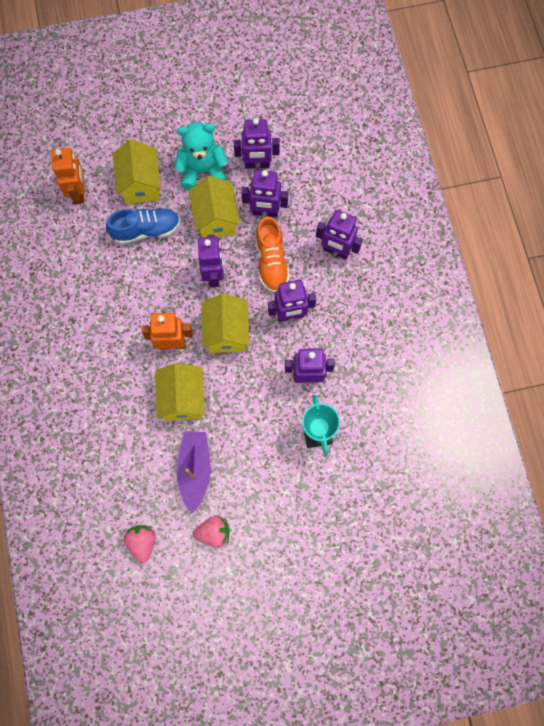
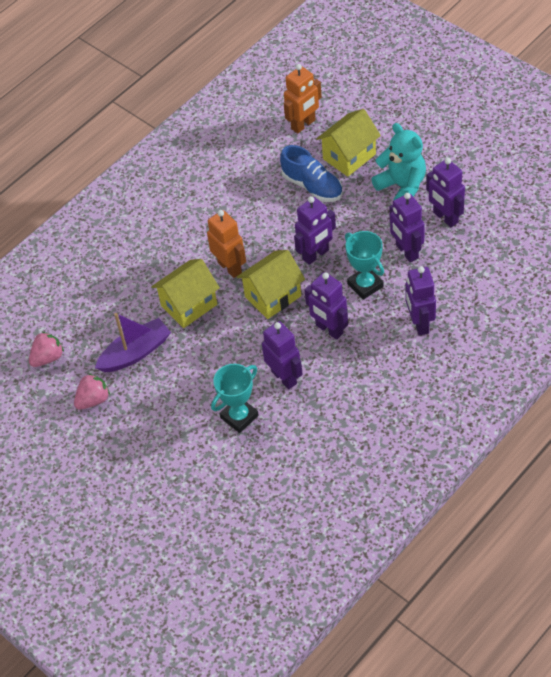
camera: 60 degrees right, 20 degrees down
(214, 532) = (93, 400): pink strawberry -> pink strawberry turned 90 degrees counterclockwise
(216, 219) = (367, 223): yellow house -> none
(271, 261) = (365, 285): orange shoe -> turquoise trophy

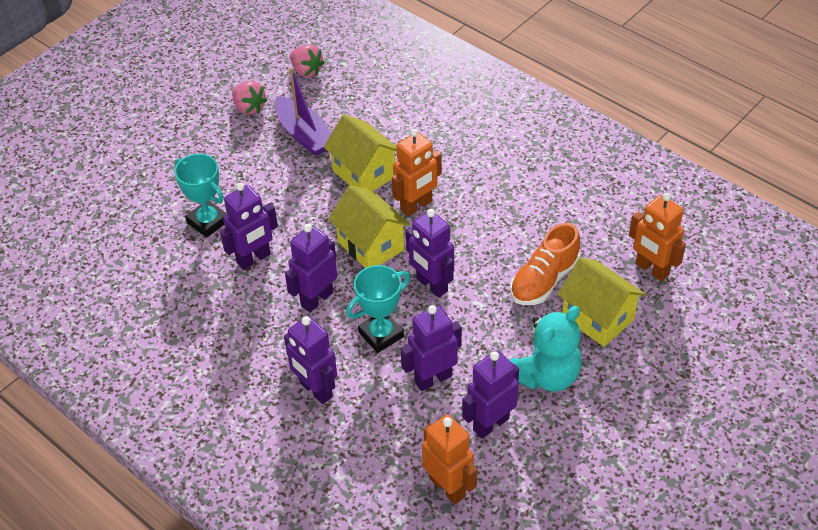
camera: 85 degrees right, 5 degrees down
(312, 186) = (544, 280): blue shoe -> orange shoe
(419, 323) = (315, 390): purple robot -> purple robot turned 120 degrees counterclockwise
(499, 240) = (448, 487): none -> orange robot

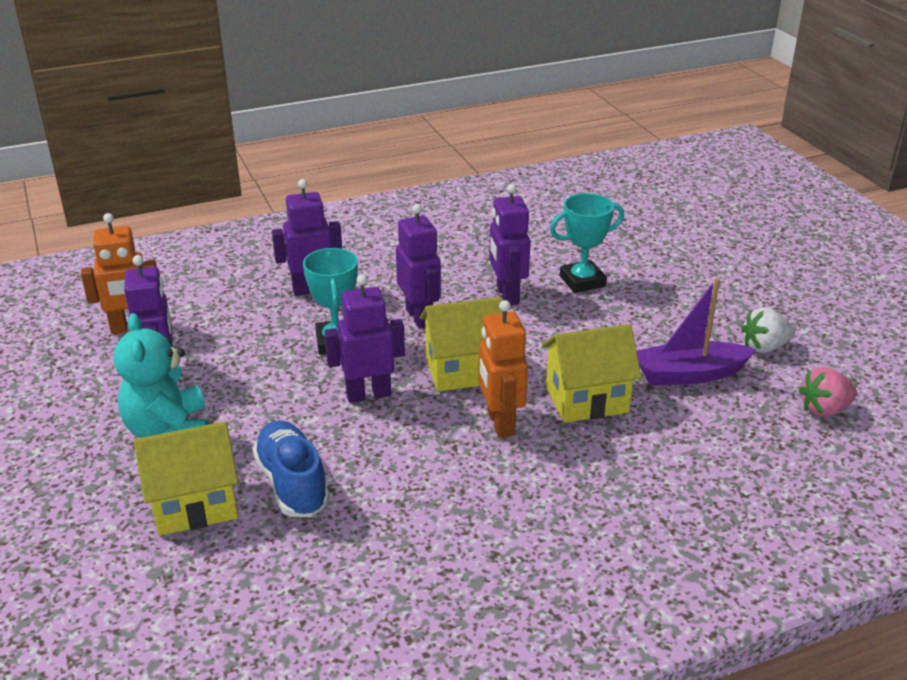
camera: 115 degrees right, 15 degrees down
(249, 107) = (764, 347): pink strawberry -> white strawberry
(433, 378) = (250, 356): purple robot -> none
(544, 280) = (292, 483): orange shoe -> blue shoe
(651, 269) = (211, 595): orange robot -> none

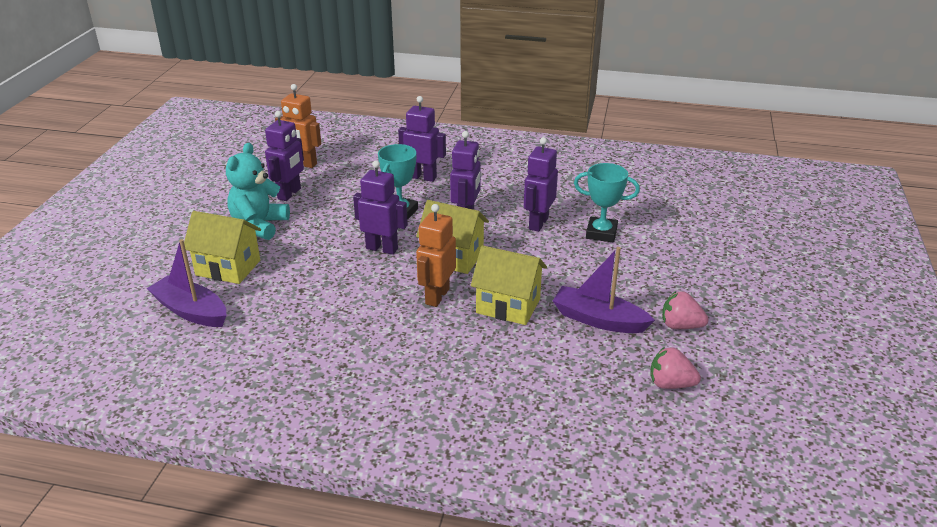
camera: 35 degrees right, 0 degrees up
(213, 585) = (191, 311): none -> purple boat
(292, 483) = (286, 278): blue shoe -> none
(764, 347) = (680, 326): white strawberry -> pink strawberry

